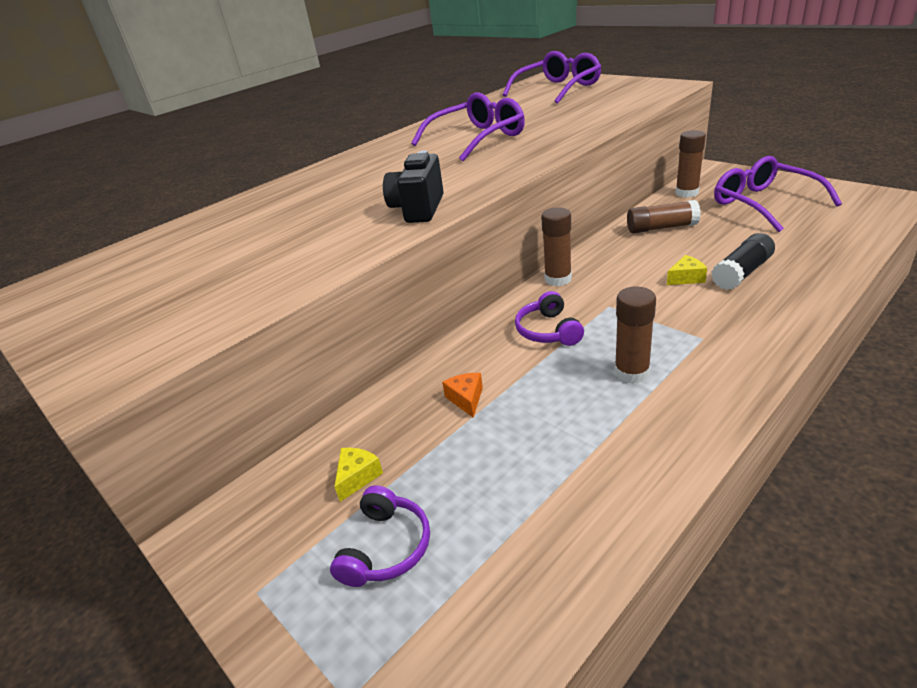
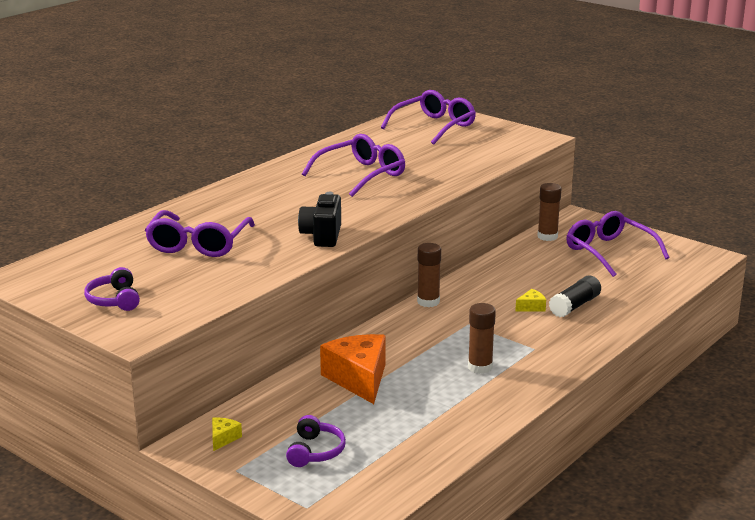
camera: 10 degrees left, 10 degrees down
(266, 232) = (198, 244): none -> purple glasses
(357, 477) = (287, 419): yellow cheese -> yellow cheese (223, 438)
(466, 399) = (359, 379): orange cheese -> orange cheese, size x2.31
(548, 331) = (419, 338): purple headphones -> purple headphones (114, 300)
(661, 228) = (519, 266): brown glue stick -> none

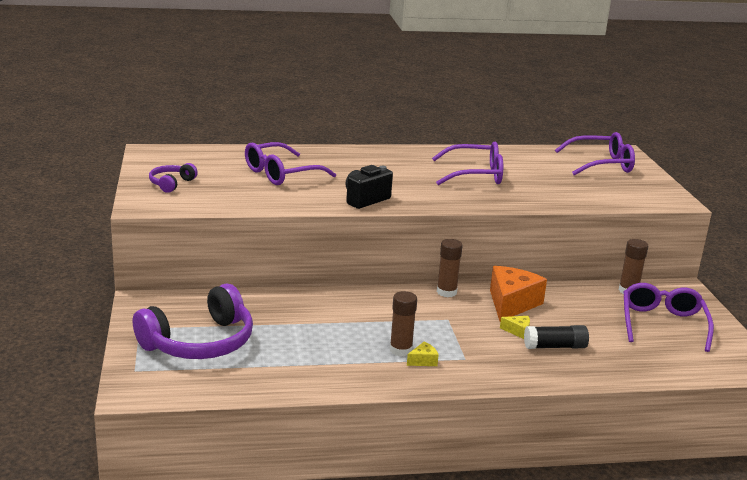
camera: 40 degrees right, 0 degrees up
(223, 438) = (166, 307): yellow cheese -> yellow cheese (423, 361)
(315, 451) = (200, 343): purple headphones -> purple headphones, size x2.10
(359, 379) = (307, 315): orange cheese -> orange cheese (511, 303)

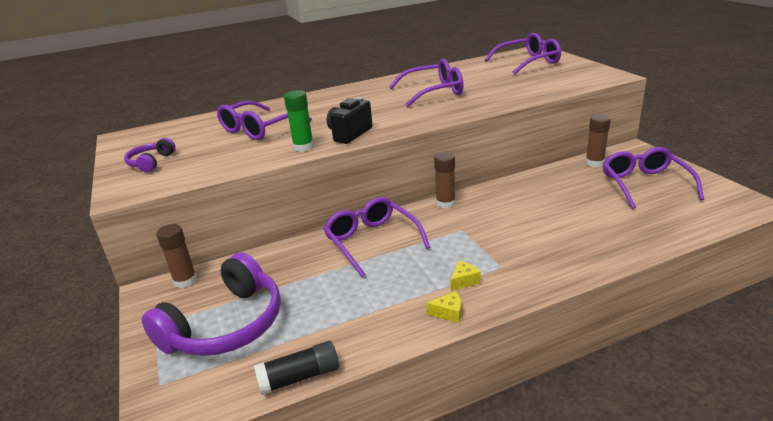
camera: 10 degrees left, 5 degrees up
(316, 202) = (303, 147): none -> green glue stick
(356, 308) = (372, 241): none -> purple glasses
(400, 350) = (436, 275): brown glue stick -> brown glue stick (185, 281)
(511, 303) = (508, 199): orange cheese -> none
(518, 331) = (531, 224): yellow cheese -> yellow cheese (448, 313)
(555, 346) = (573, 231): black glue stick -> black glue stick (299, 377)

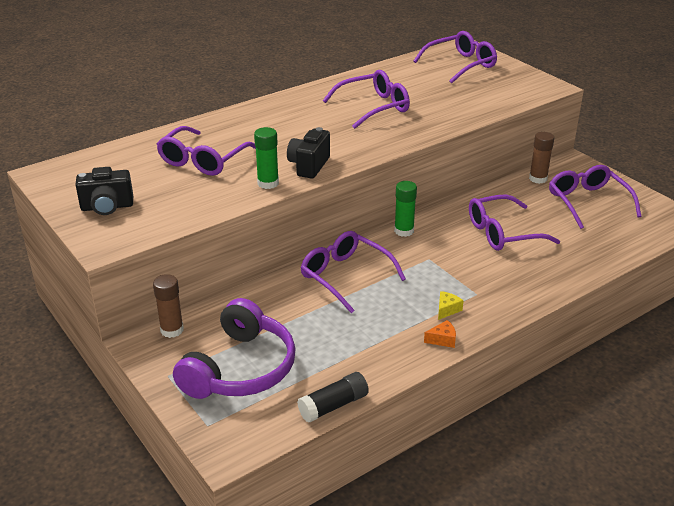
camera: 15 degrees left, 5 degrees up
(151, 162) = (107, 207): purple headphones -> black camera
(445, 203) = (404, 231): brown glue stick -> green glue stick
(448, 313) = (442, 340): yellow cheese -> orange cheese
(546, 209) = (502, 233): none -> purple glasses

